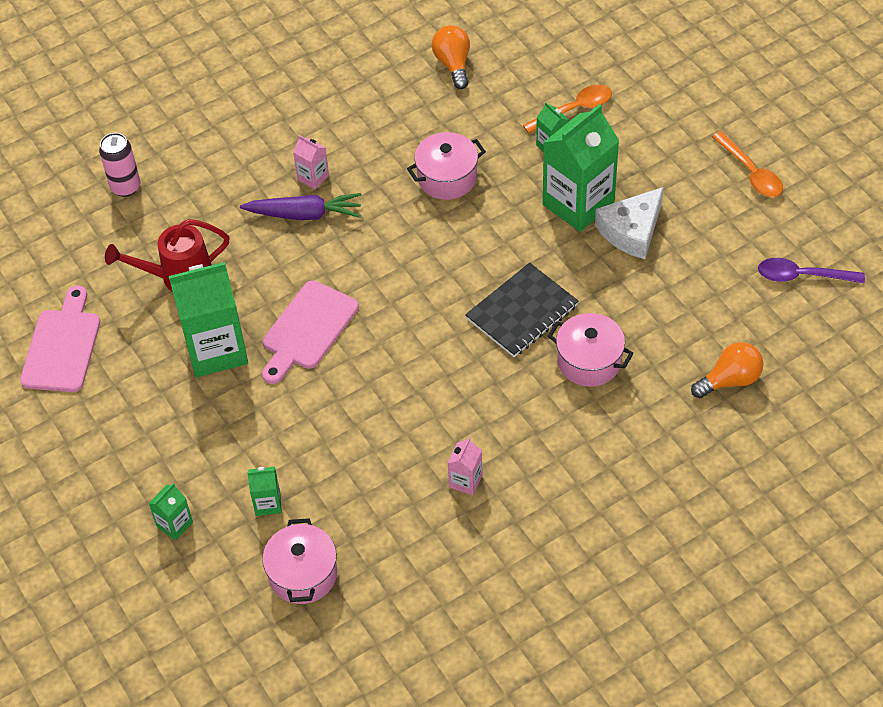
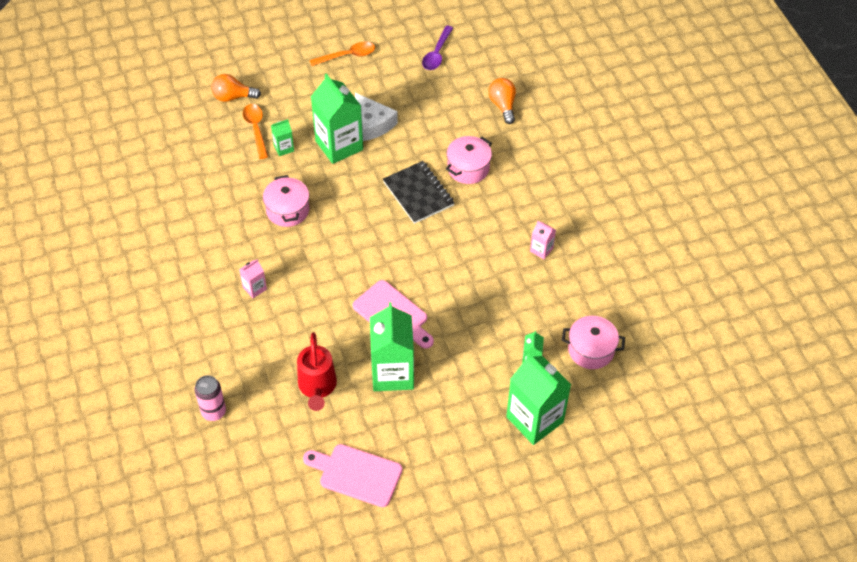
camera: 80 degrees left, 0 degrees up
(174, 524) = (534, 419): green carton -> green carton, size x2.21
(304, 214) = (287, 299): purple carrot -> none
(453, 64) = (182, 186): orange light bulb -> orange light bulb (233, 97)

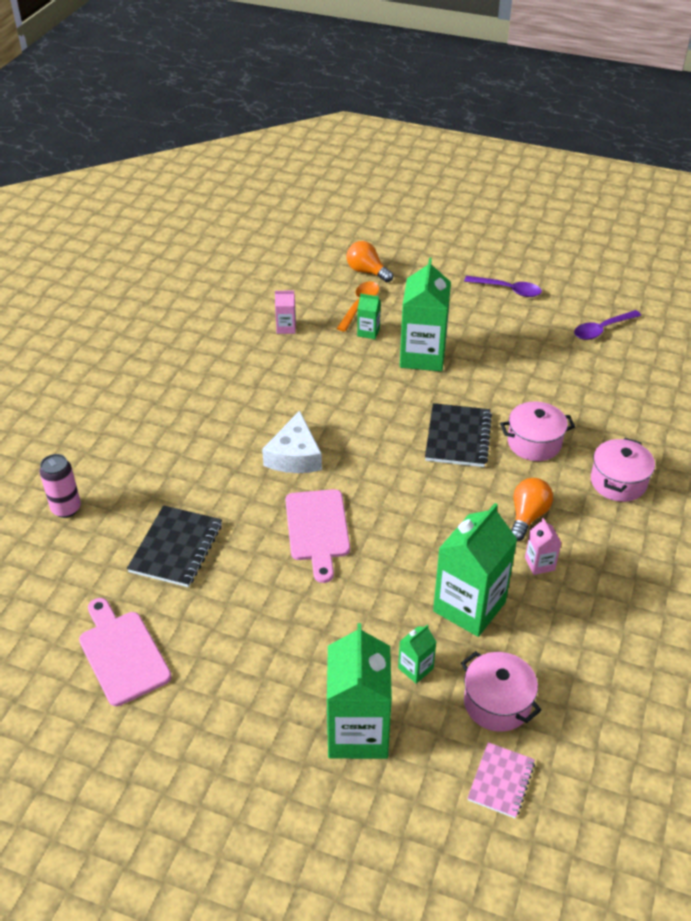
camera: 40 degrees right, 10 degrees down
(254, 288) = (217, 429): pink carton -> pink carton (286, 328)
(288, 210) = (317, 383): pink pot -> pink pot (618, 482)
(317, 387) = (176, 548): red watering can -> black notebook
(347, 56) = (507, 290): orange spoon -> purple spoon
(372, 124) = (473, 355): white cheese -> white cheese (294, 456)
(392, 373) = (259, 582): green carton -> green carton (469, 607)
(503, 105) = (630, 407): orange light bulb -> orange light bulb (528, 516)
(629, 391) = (501, 781): none -> pink notebook

